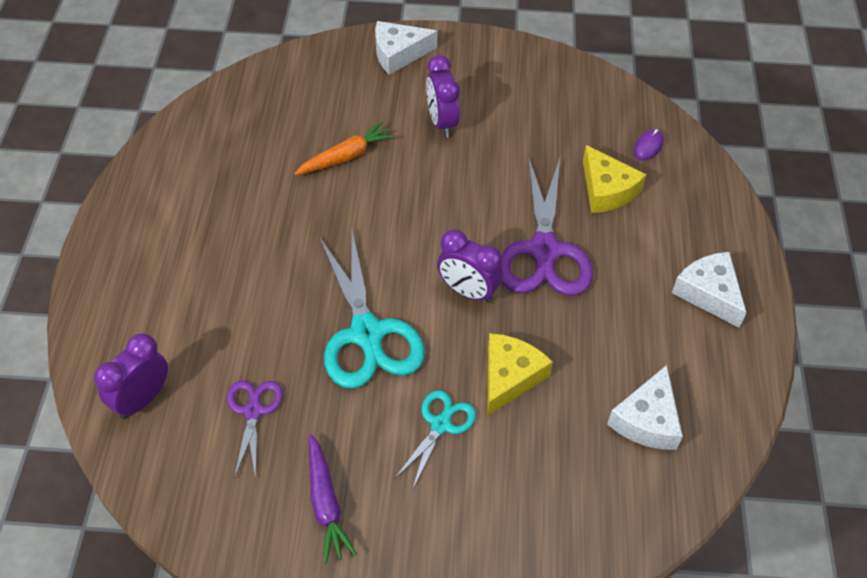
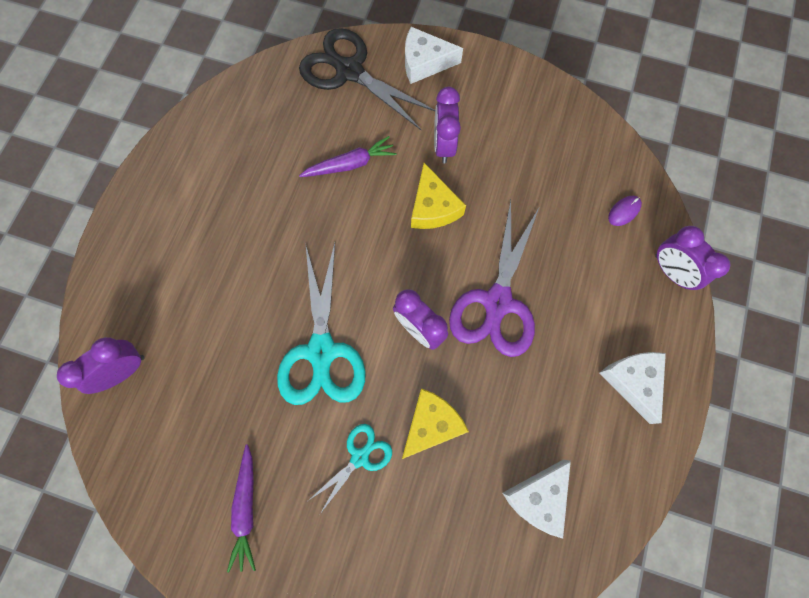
camera: 15 degrees right, 20 degrees up
(253, 411) = (209, 405): purple scissors -> none
(320, 74) = (349, 71): none -> black scissors
(346, 156) = (350, 164): orange carrot -> purple carrot
(606, 190) = (571, 250): yellow cheese -> yellow cheese (433, 207)
(713, 190) = (670, 272): none -> purple clock

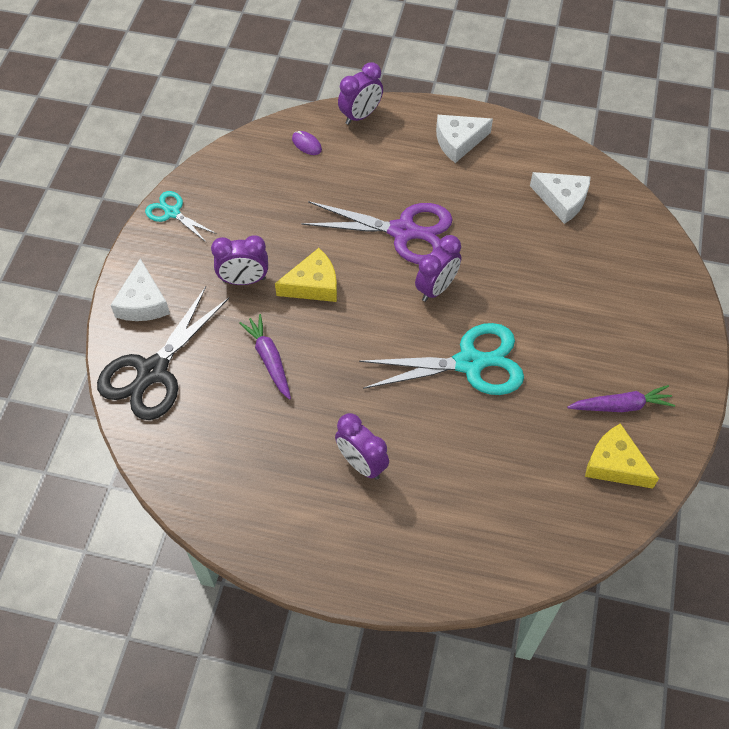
camera: 95 degrees left, 15 degrees down
(124, 371) = (519, 537): purple clock -> purple clock (361, 464)
(359, 457) = (558, 324): turquoise scissors -> turquoise scissors (172, 213)
(431, 424) = (519, 274): yellow cheese -> yellow cheese (615, 464)

